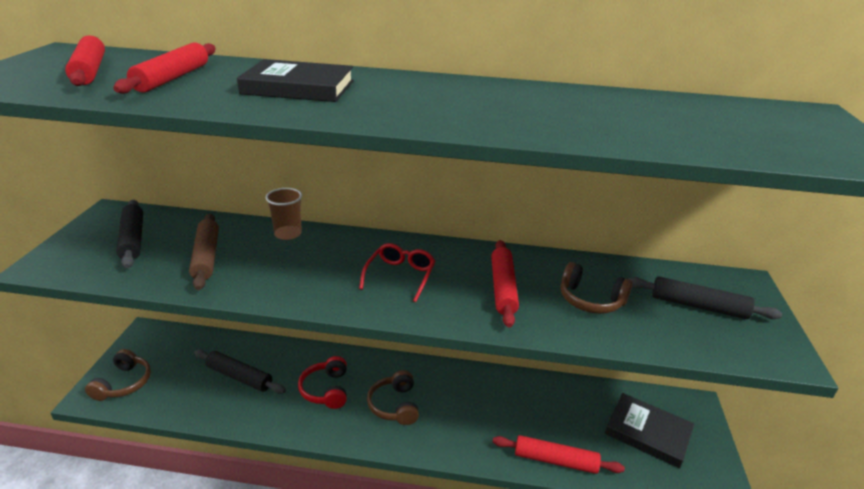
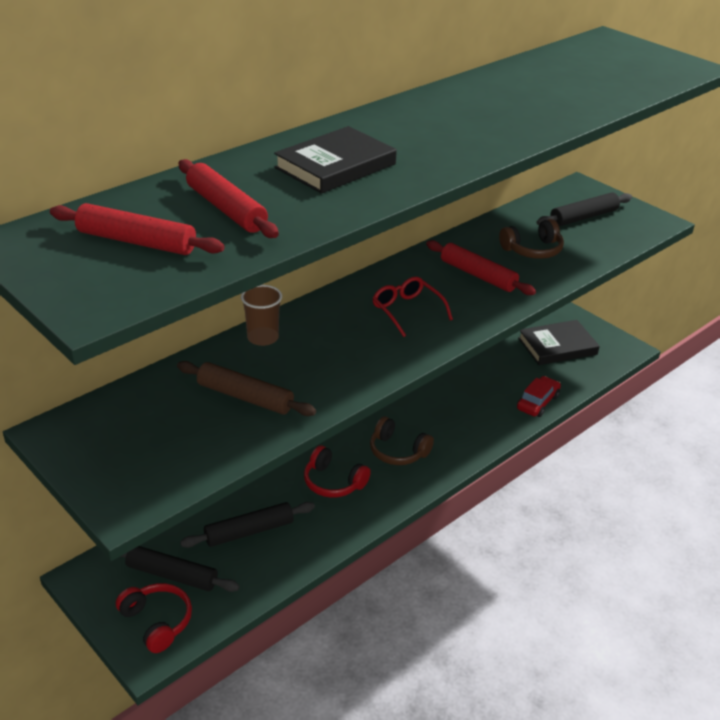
camera: 50 degrees left, 5 degrees up
(123, 383) = (157, 622): brown headphones -> red headphones
(133, 239) = (145, 432): black rolling pin -> black rolling pin (172, 575)
(555, 460) = (537, 402): red rolling pin -> red car

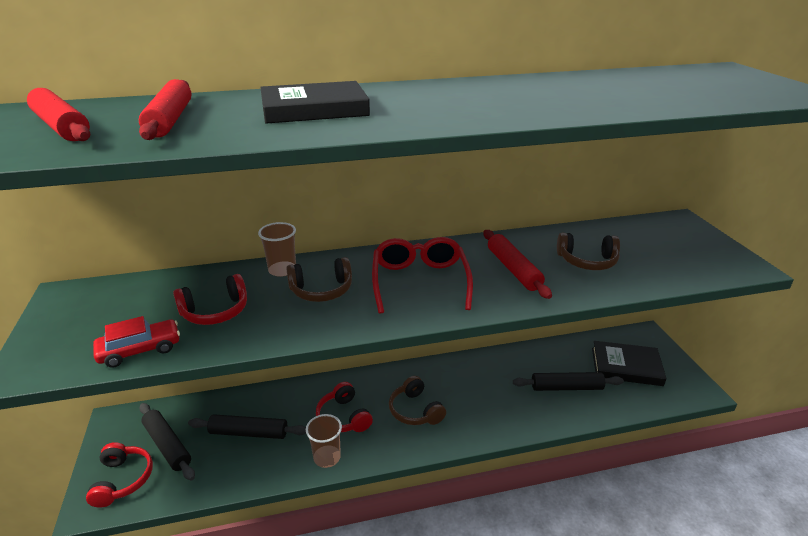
camera: 30 degrees right, 5 degrees down
(245, 397) = (215, 311): brown rolling pin -> red headphones
(325, 346) = (321, 290): none -> brown headphones
(348, 522) = (327, 457): none -> brown cup
(407, 311) = (420, 281): red glasses -> red glasses, size x1.50
(537, 402) = (573, 411): red car -> red car (140, 350)
(584, 217) = (664, 246): black rolling pin -> black rolling pin (566, 387)

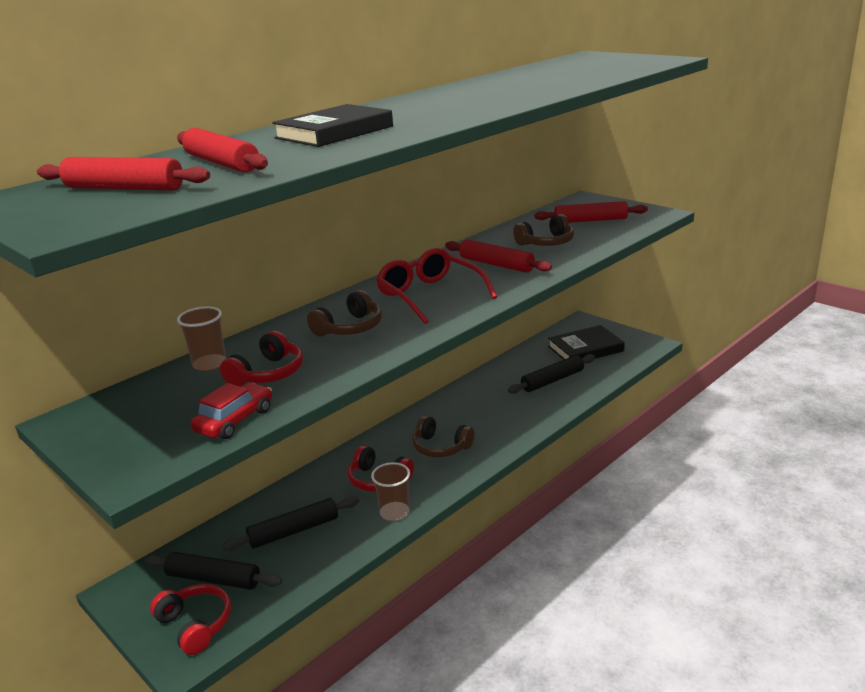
camera: 30 degrees left, 5 degrees down
(282, 270) = (288, 328): brown cup -> brown cup (209, 364)
(660, 249) = (590, 220): none -> red rolling pin

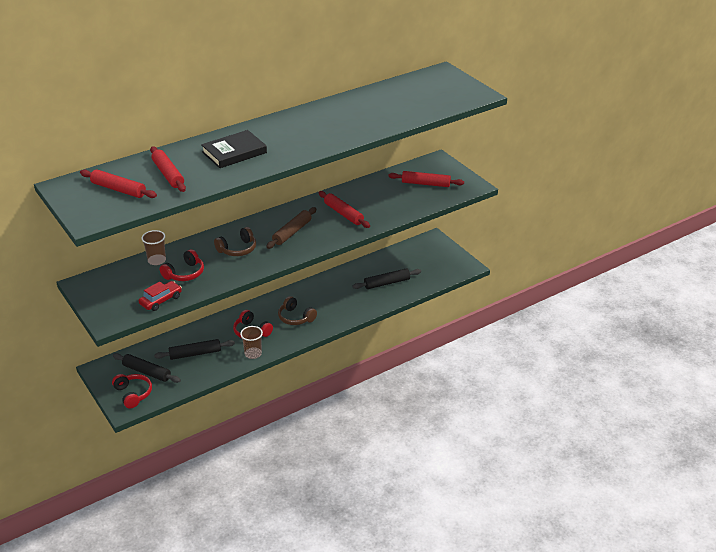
camera: 10 degrees right, 10 degrees up
(429, 295) = (292, 232): red glasses -> brown rolling pin
(546, 243) = (385, 200): brown headphones -> none
(585, 349) = (422, 262): black book -> none

